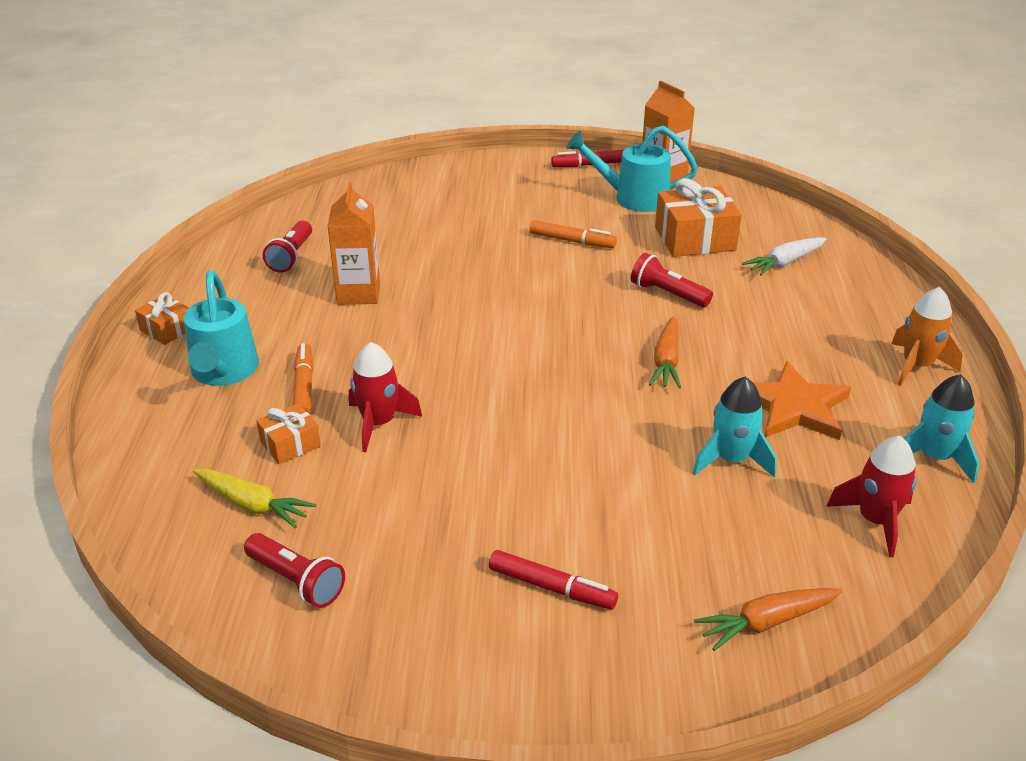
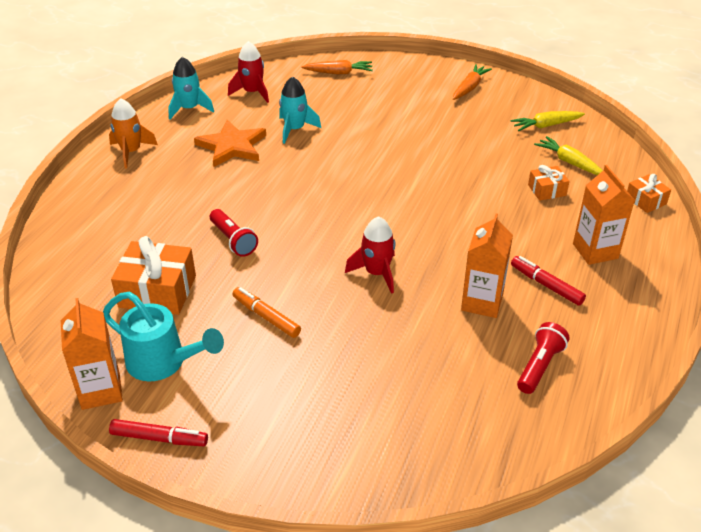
camera: 160 degrees left, 5 degrees up
(167, 329) = (648, 302): orange gift -> orange gift (645, 200)
(224, 372) = (595, 251): turquoise watering can -> orange carton
(296, 581) = (546, 126): red flashlight -> yellow carrot
(304, 387) = (535, 226): orange marker -> none
(378, 423) = (489, 191): red rocket -> red rocket (377, 273)
(552, 588) = (424, 100): red marker -> red marker (546, 285)
(666, 361) = (281, 189): orange carrot -> orange carrot (469, 87)
(784, 263) = (114, 247): white carrot -> none

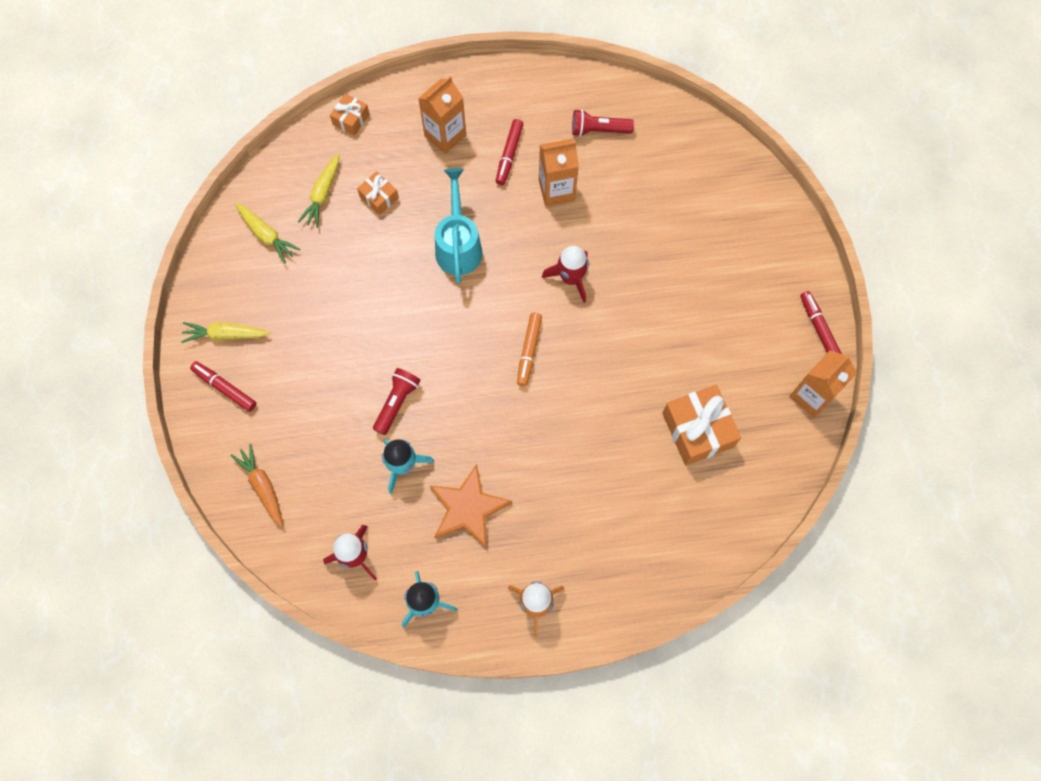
camera: 120 degrees left, 30 degrees up
(163, 362) = (760, 373): turquoise watering can -> turquoise watering can (458, 246)
(233, 240) = (602, 412): red flashlight -> red flashlight (397, 403)
(266, 317) = (670, 330): orange marker -> orange marker (529, 351)
(426, 77) = (224, 388): none -> red marker
(469, 87) = (225, 335): orange carrot -> yellow carrot

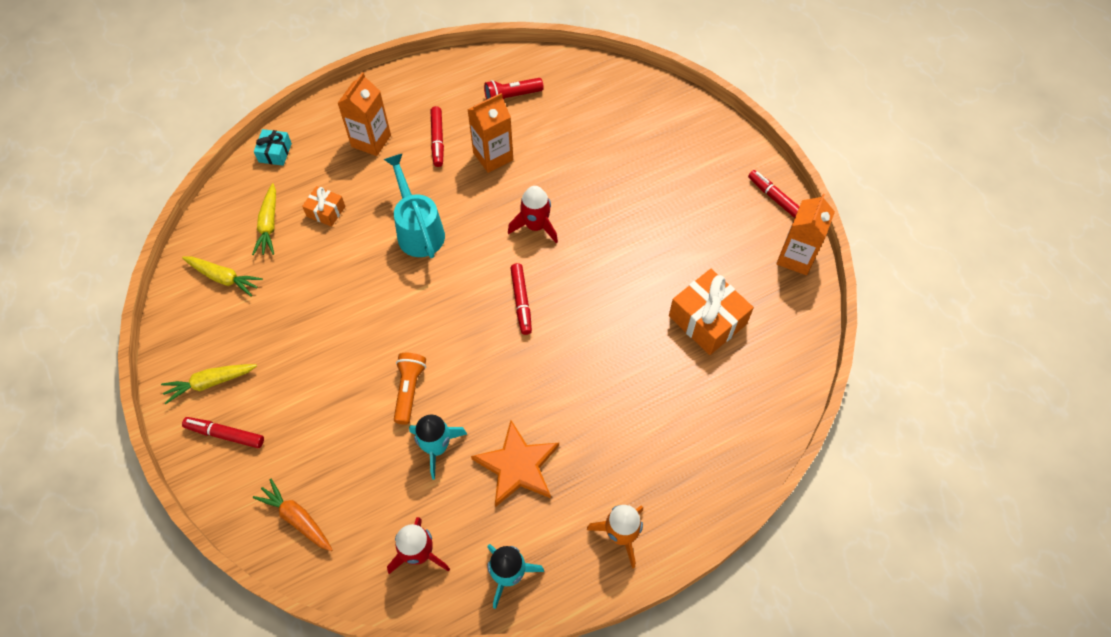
camera: 20 degrees left, 10 degrees down
(351, 119) = (275, 153): orange gift -> turquoise gift
(397, 403) = (409, 390): red flashlight -> orange flashlight
(529, 351) = (521, 301): orange marker -> red marker

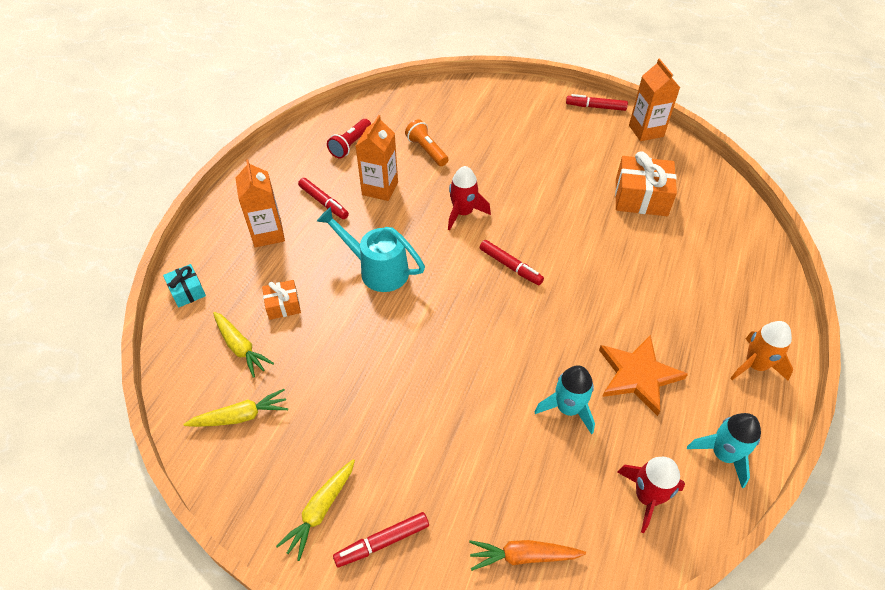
camera: 40 degrees left, 10 degrees down
(409, 390) = (500, 384): orange flashlight -> orange flashlight (427, 150)

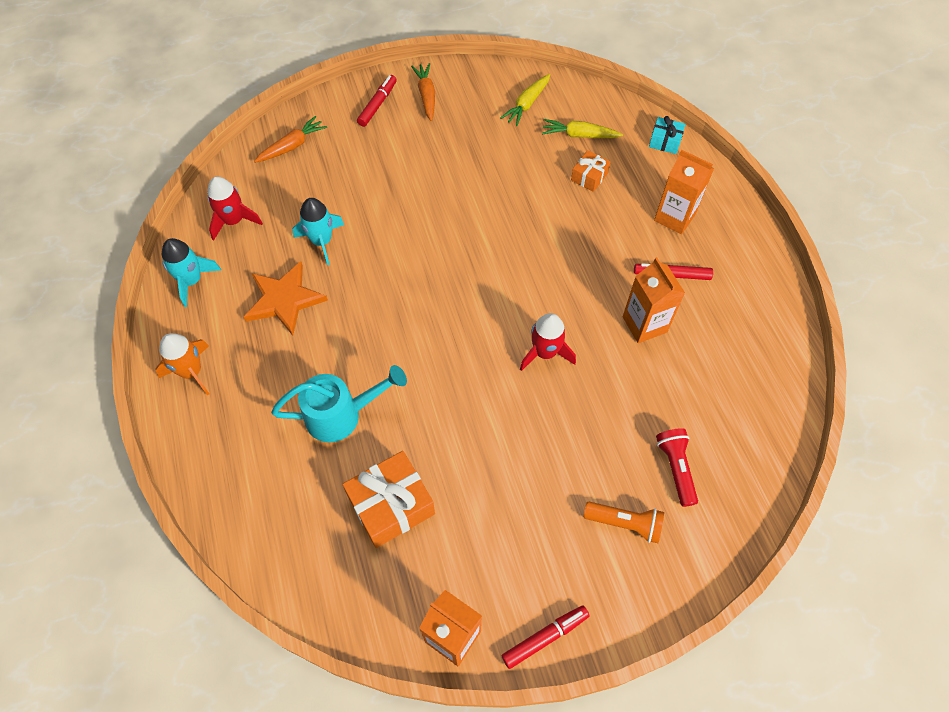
camera: 140 degrees right, 10 degrees up
(320, 511) = (426, 95): yellow carrot -> orange carrot
(350, 145) = (732, 354): red flashlight -> red flashlight (675, 468)
(377, 270) = (556, 248): turquoise watering can -> turquoise watering can (341, 415)
(427, 150) = (656, 404): orange flashlight -> orange flashlight (625, 523)
(510, 266) = (454, 326): red marker -> none

